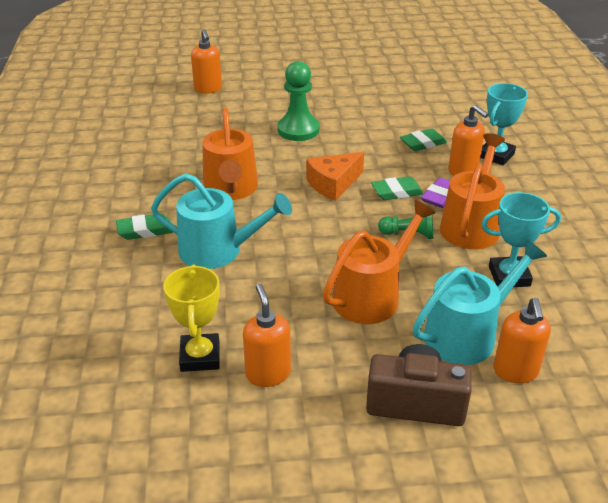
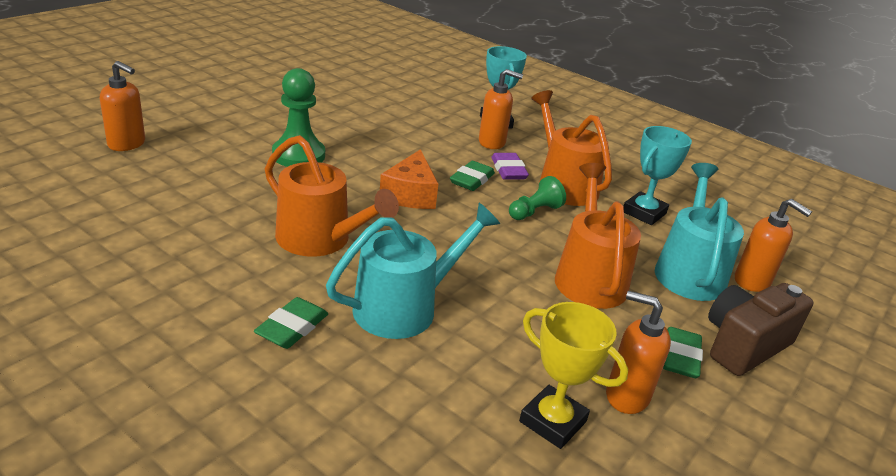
camera: 50 degrees left, 5 degrees down
(423, 143) = (428, 130): green eraser -> green eraser (680, 357)

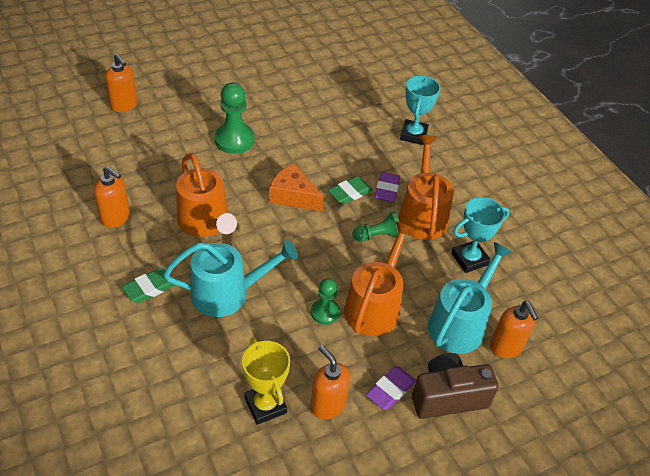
camera: 25 degrees right, 15 degrees up
(410, 194) = (293, 196): orange cheese -> orange cheese turned 90 degrees clockwise
(492, 142) = (394, 157): orange soap dispenser -> orange soap dispenser (116, 218)
(539, 297) = (325, 312): none -> green pawn
(680, 357) = (390, 390): green eraser -> purple eraser

